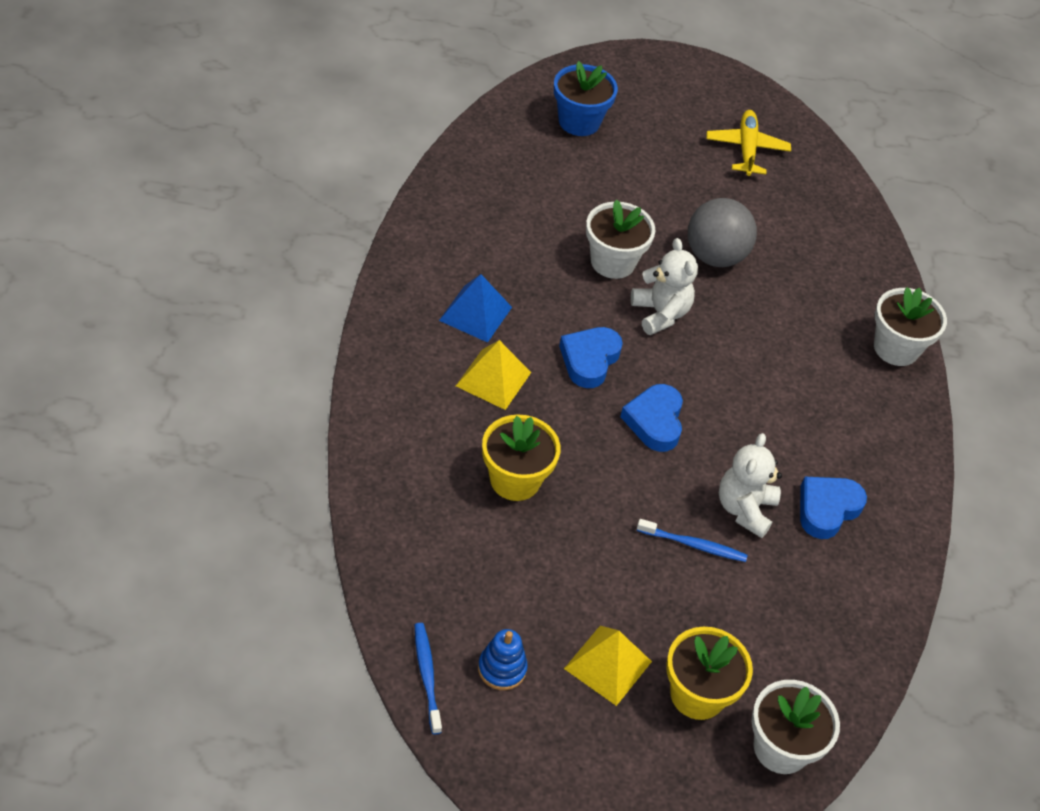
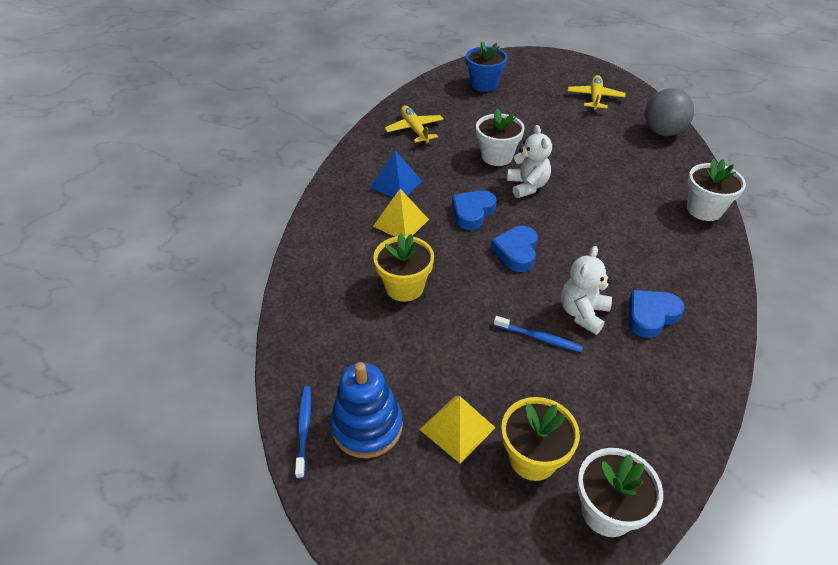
camera: 15 degrees right, 5 degrees down
(486, 212) = (414, 129): none -> yellow plane
(502, 669) = (367, 426): blue stacking toy -> blue stacking toy, size x1.74
(715, 256) = (569, 154): grey ball -> grey ball (662, 132)

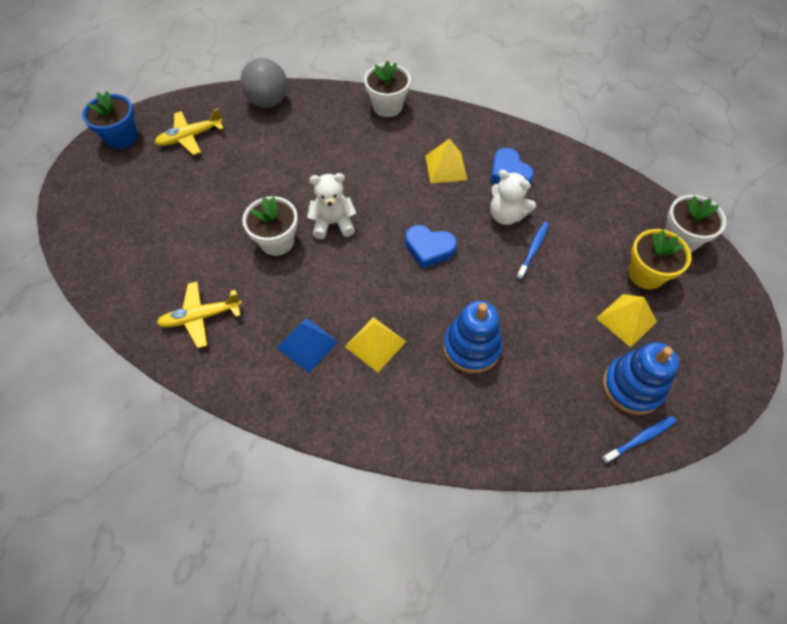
camera: 85 degrees left, 15 degrees up
(304, 429) = (640, 438): blue toothbrush -> blue toothbrush turned 150 degrees clockwise
(404, 287) = (471, 347): yellow flower pot -> blue stacking toy
(472, 212) = (368, 276): blue heart -> none
(484, 84) = (123, 232): blue flower pot -> blue flower pot (122, 137)
(595, 98) = (190, 137): yellow plane -> yellow plane turned 45 degrees counterclockwise
(634, 260) = (446, 167): none -> yellow pyramid

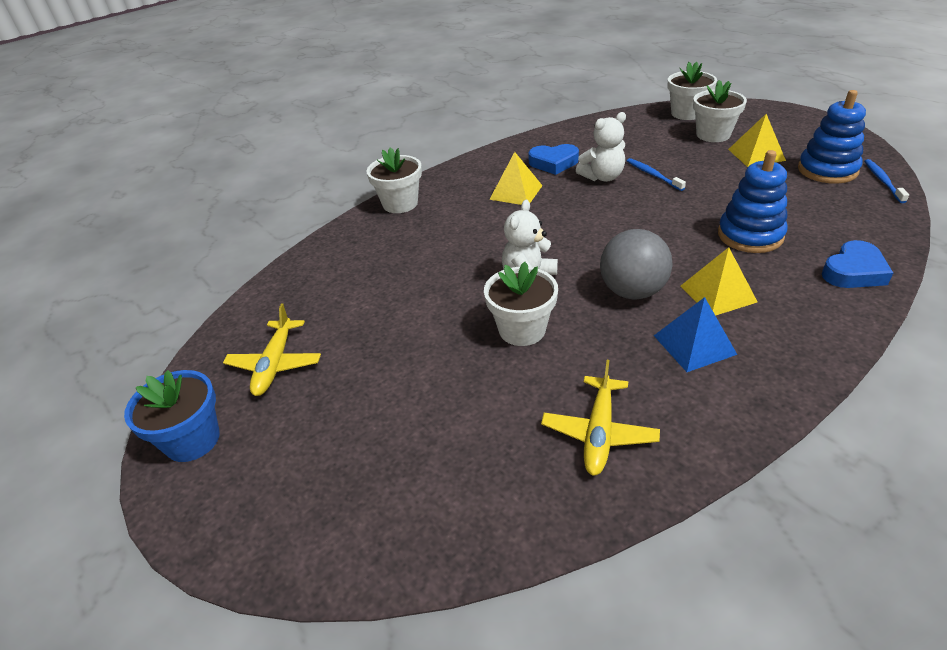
camera: 55 degrees left, 20 degrees down
(268, 101) = (295, 281): grey ball -> grey ball (632, 291)
(429, 248) = (611, 228): blue heart -> blue heart (853, 271)
(646, 274) = (713, 135): yellow flower pot -> white flower pot

